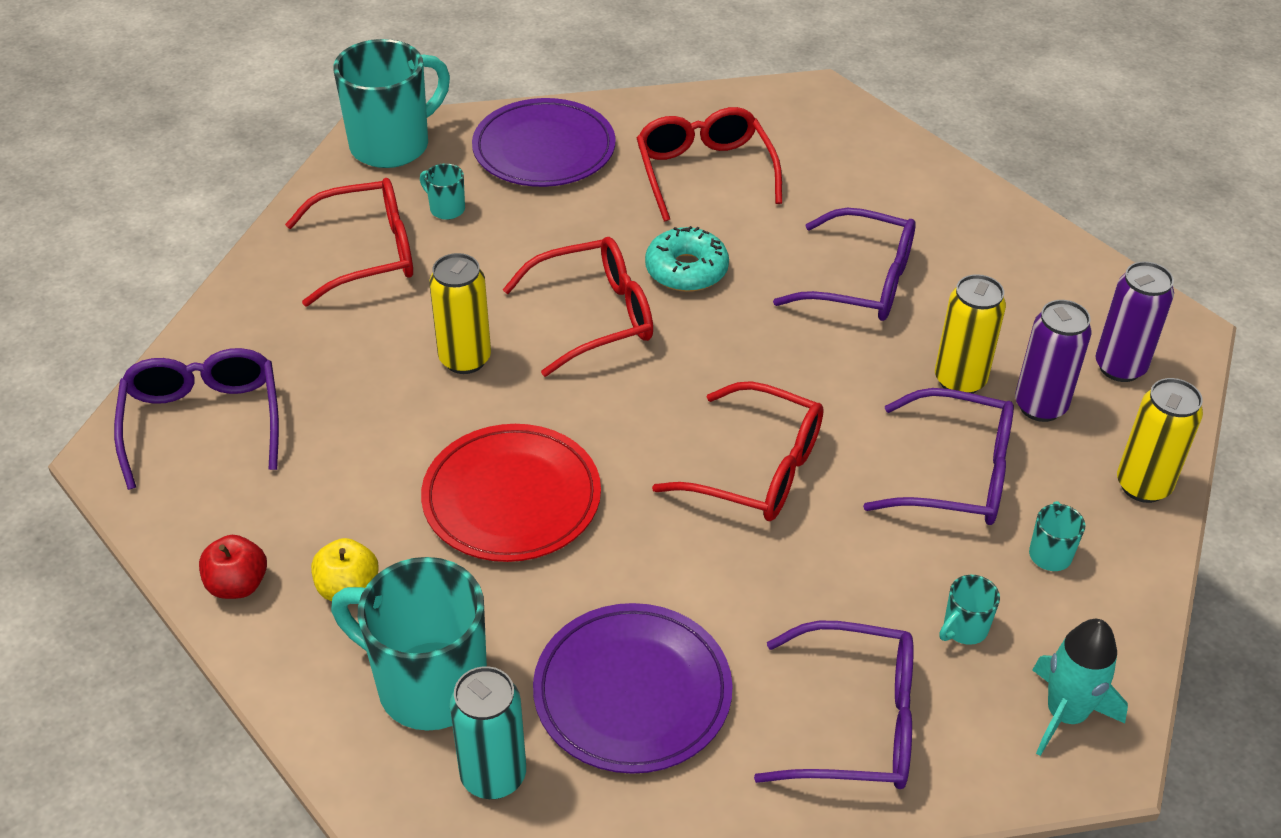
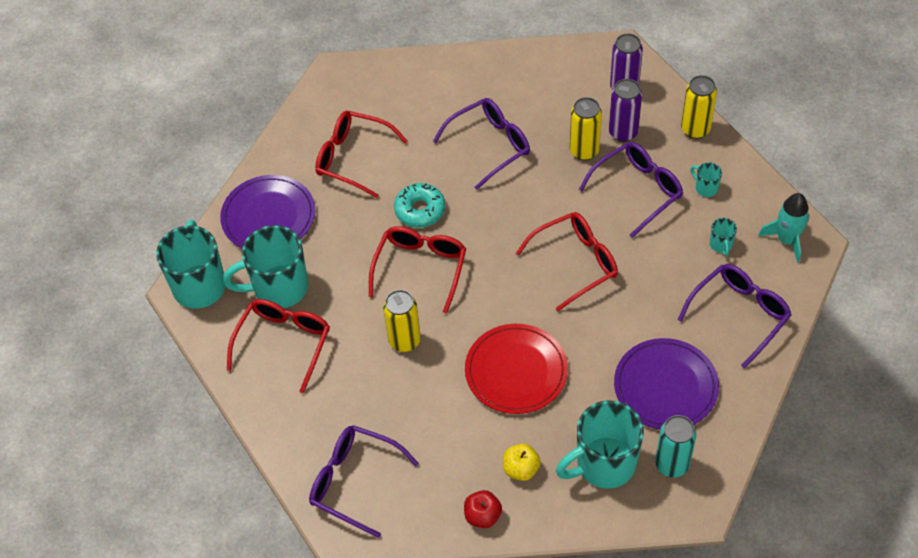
camera: 50 degrees left, 10 degrees up
(446, 209) = (279, 288): turquoise mug -> turquoise mug, size x2.35

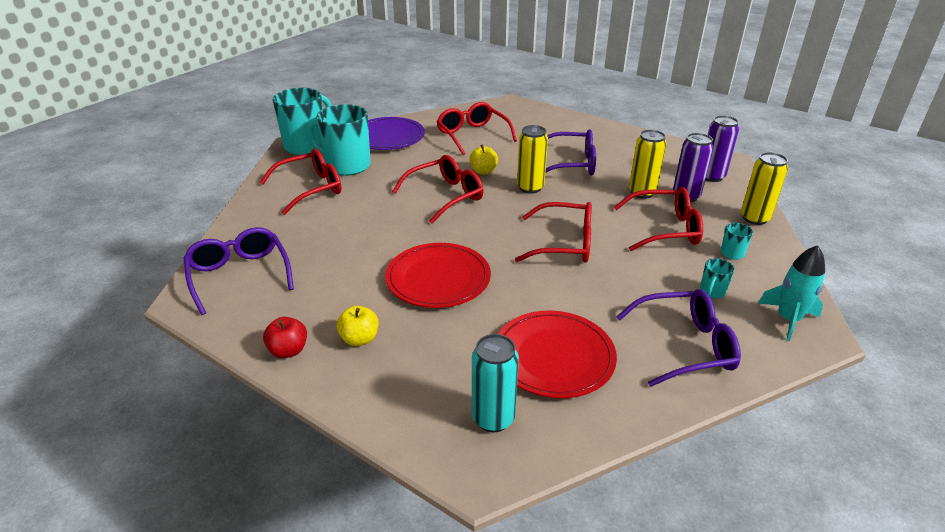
camera: 35 degrees right, 20 degrees down
(404, 341) = (384, 223): yellow can -> yellow can (530, 188)
(420, 210) = (483, 171): turquoise donut -> yellow apple
(604, 464) = (430, 378): turquoise mug -> none
(638, 190) = (665, 229): purple glasses -> red glasses
(665, 386) = (554, 357): purple plate -> red plate

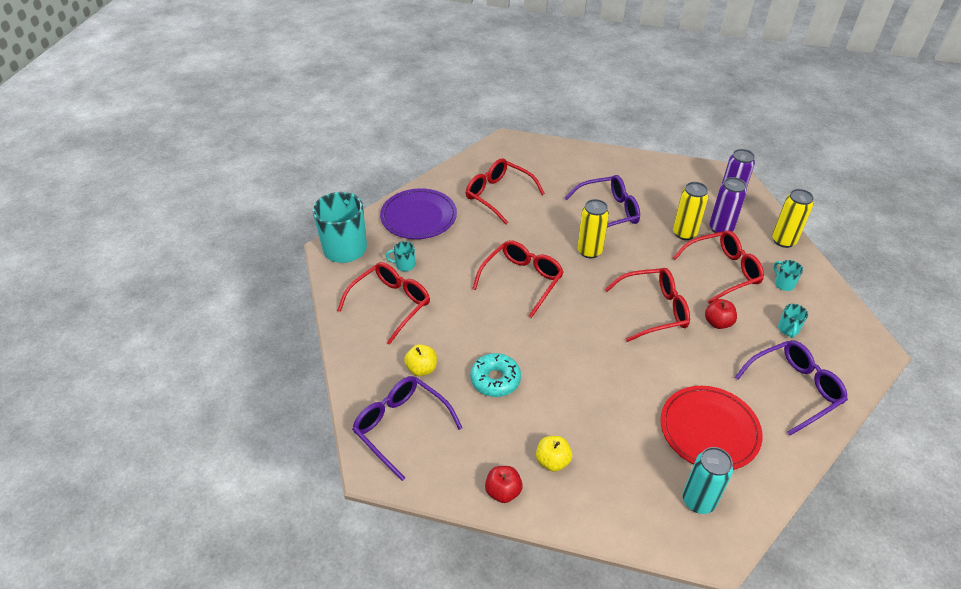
camera: 20 degrees left, 10 degrees up
(346, 165) = (404, 265): turquoise mug -> turquoise mug, size x0.43
(357, 261) = (495, 380): none -> turquoise donut
(438, 279) = (575, 378): red plate -> none
(483, 171) = (537, 241): yellow apple -> yellow apple (422, 369)
(630, 268) = (718, 323): none -> red apple
(788, 319) = (851, 341): turquoise rocket -> none

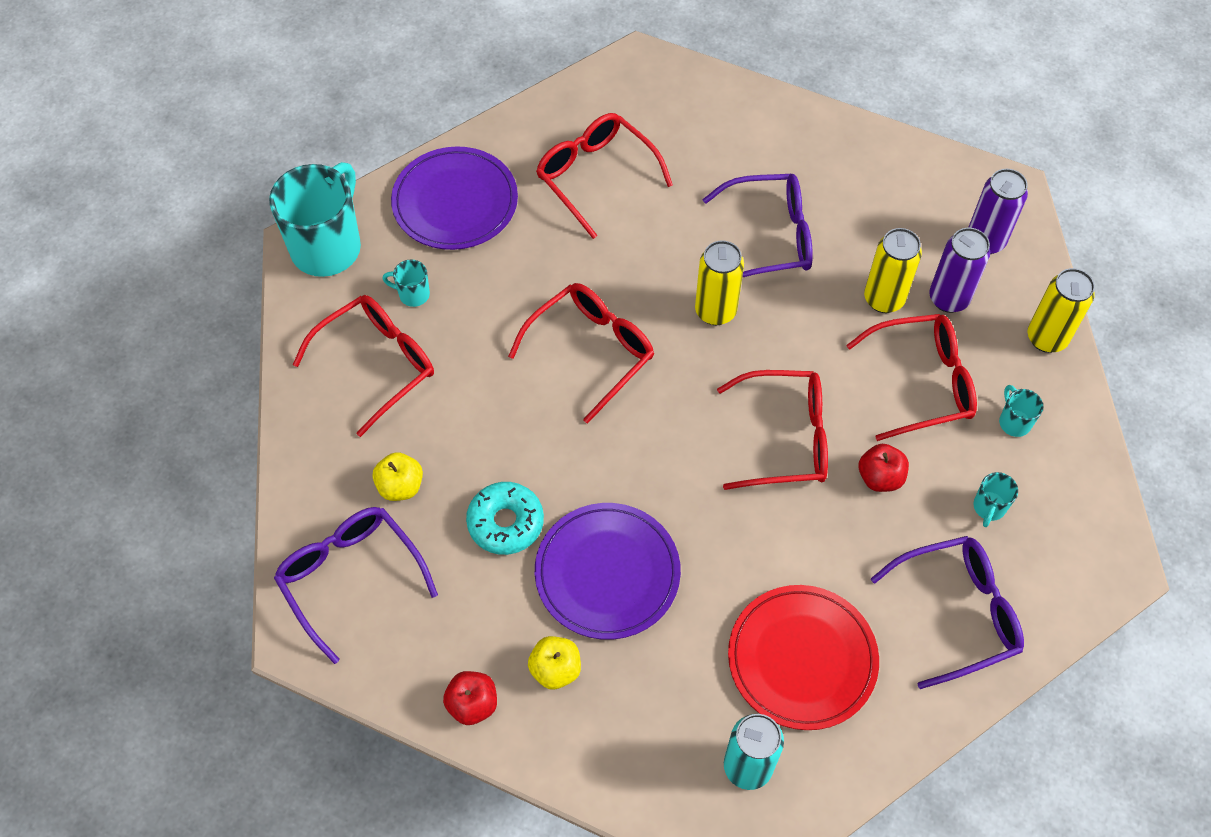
camera: 10 degrees right, 15 degrees up
(569, 399) = (607, 573): none -> purple plate

